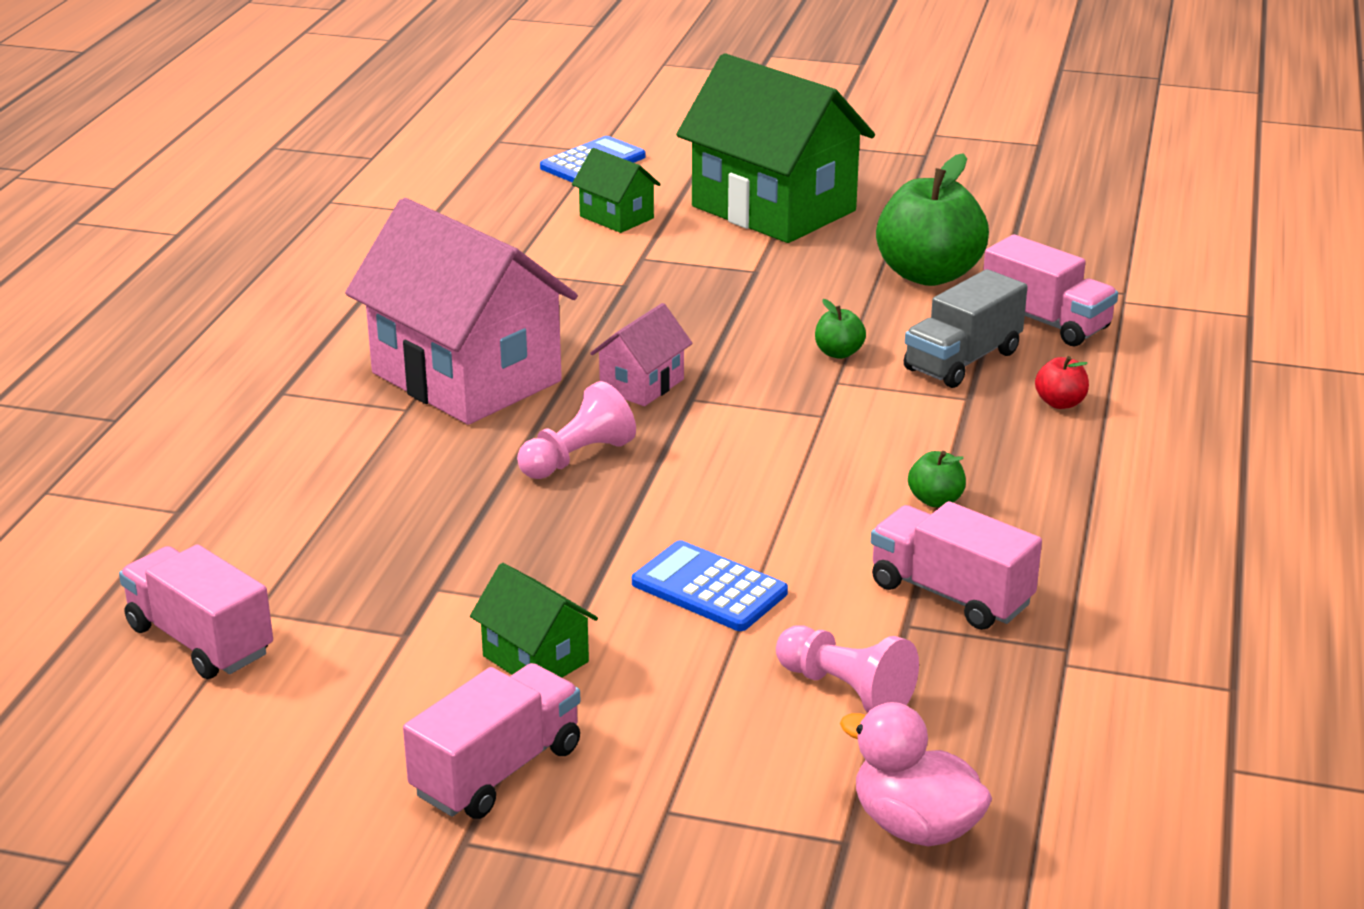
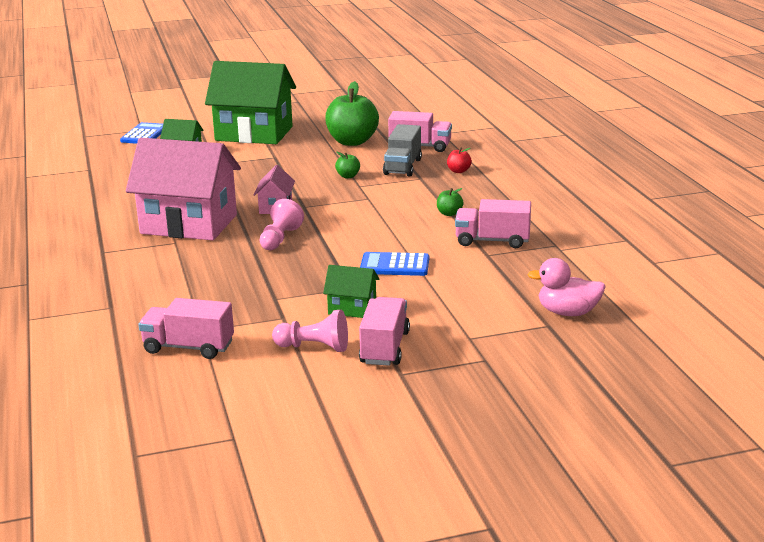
camera: 30 degrees left, 5 degrees down
(846, 690) = (490, 281): pink pawn -> pink pawn (314, 347)

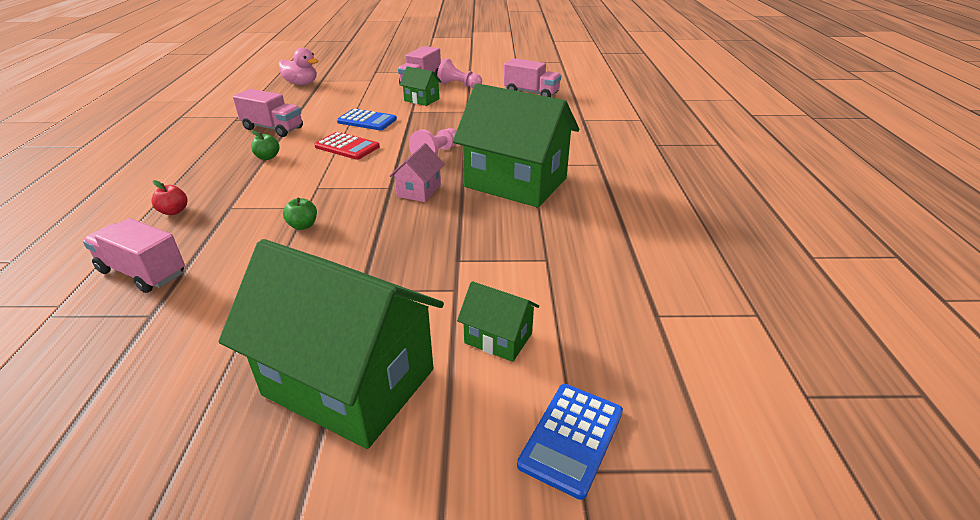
camera: 165 degrees left, 10 degrees up
(189, 224) = (515, 182): pink house -> green house
(352, 142) = (215, 308): green apple -> none
(382, 233) = (347, 147): none -> red calculator
(403, 167) = (222, 231): grey truck -> none

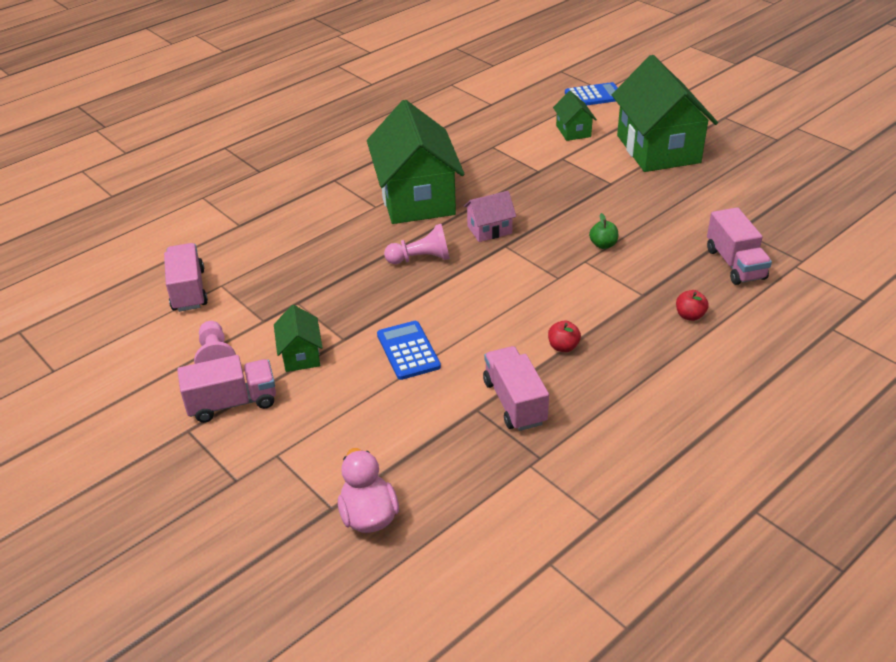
camera: 130 degrees left, 5 degrees up
(267, 157) = (563, 347): green apple -> red apple
(347, 147) = (478, 317): red calculator -> none

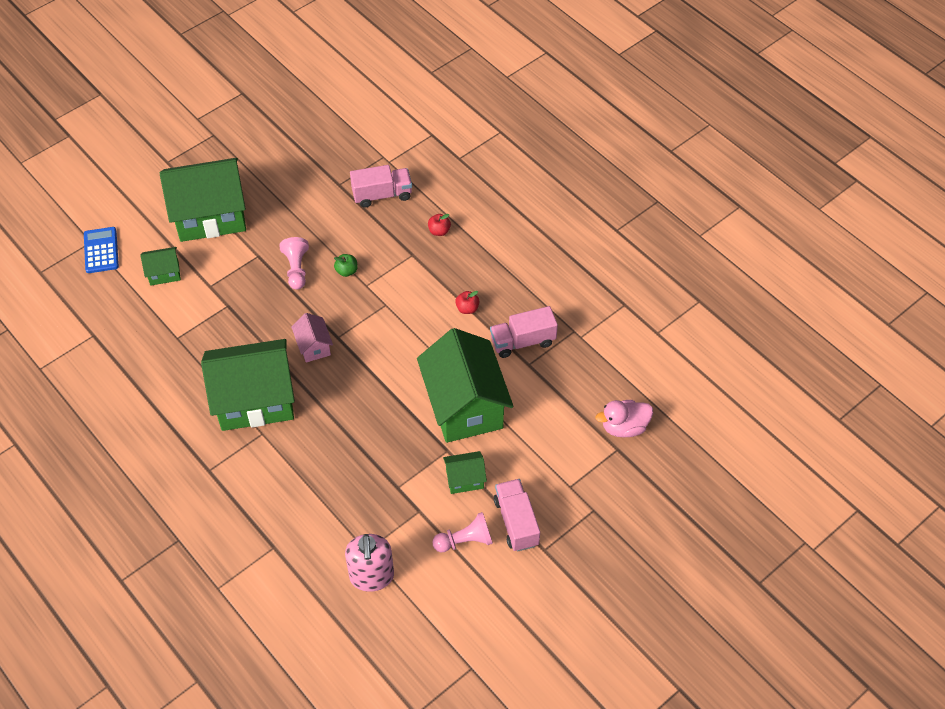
camera: 90 degrees left, 15 degrees up
(188, 290) = (371, 576): pink truck -> pink soap dispenser
(408, 351) = (464, 406): blue calculator -> green house
(421, 259) = (348, 397): pink pawn -> pink pawn (296, 269)

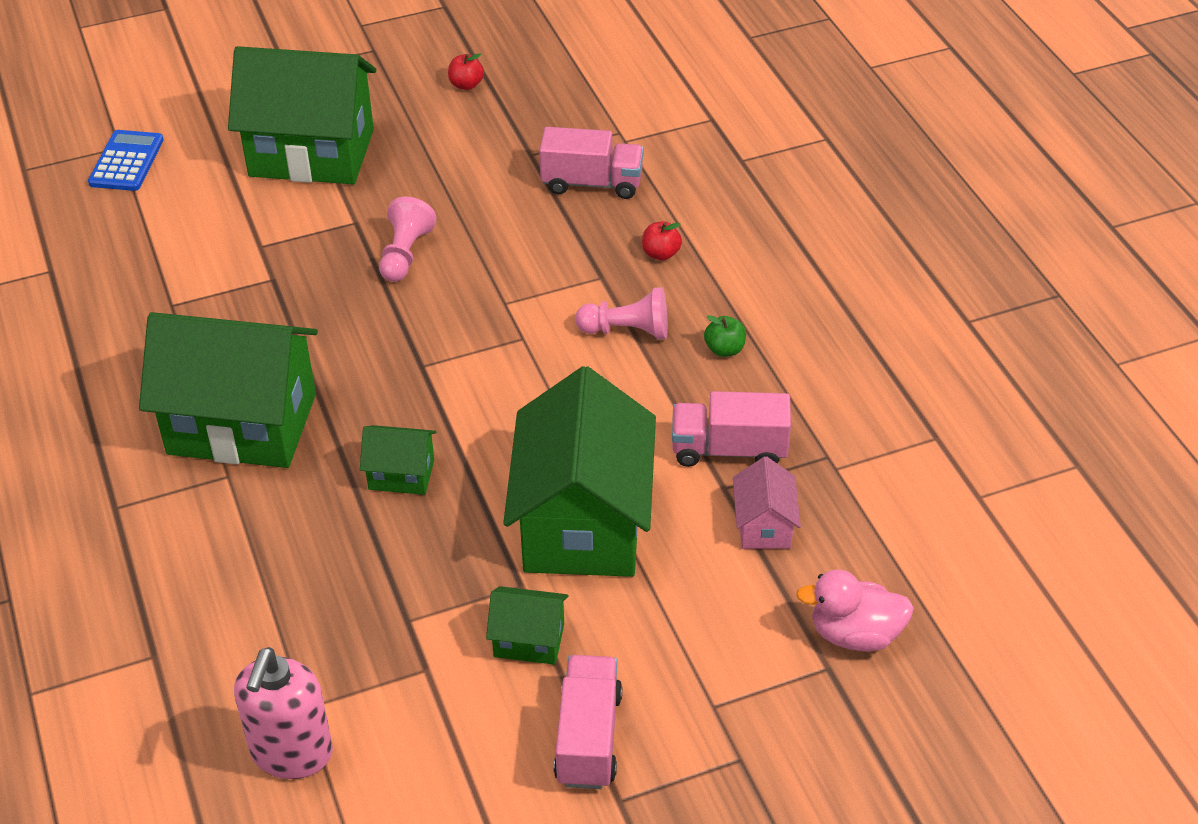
camera: 20 degrees right, 10 degrees down
(164, 273) = (201, 213): green house -> green house (401, 474)
(314, 346) = (376, 370): pink house -> pink house (764, 526)
(346, 271) = (483, 275): green apple -> green apple (724, 349)
(465, 541) = (483, 742): pink pawn -> pink pawn (627, 331)
(467, 308) = (656, 377): red apple -> red apple (466, 85)

